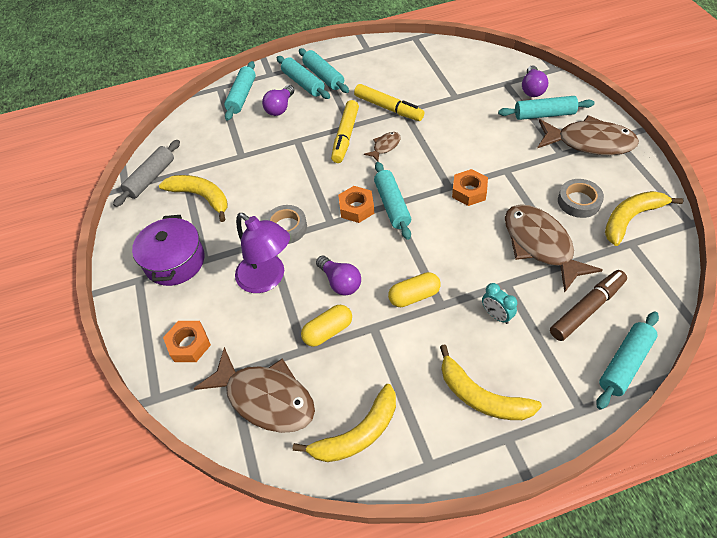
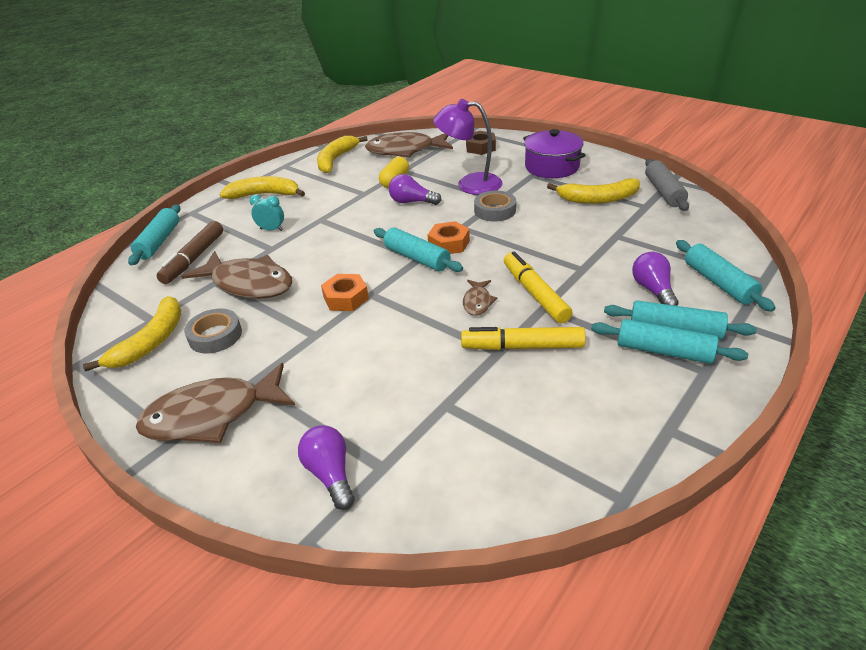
camera: 145 degrees right, 15 degrees down
(189, 345) = (480, 147): orange nut -> brown nut
(414, 296) = (345, 216): yellow capsule -> none
(544, 115) = (292, 432): turquoise rolling pin -> none

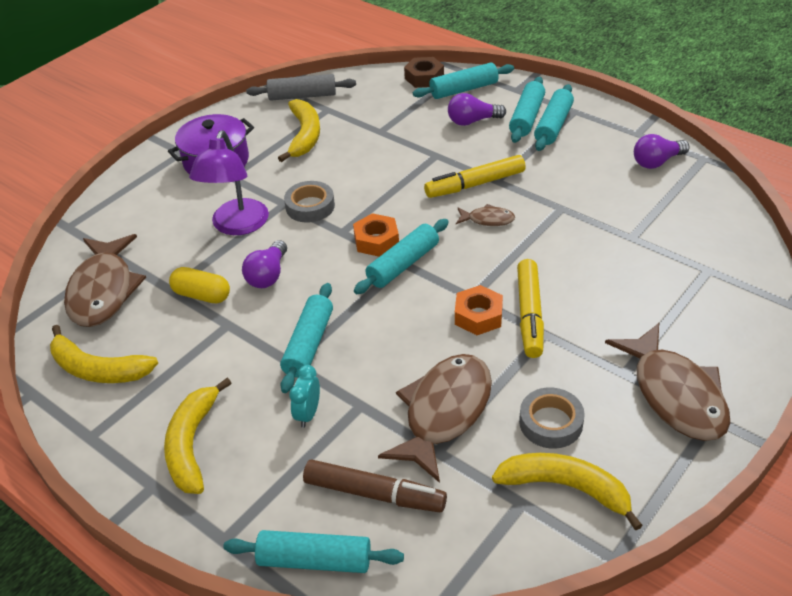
camera: 90 degrees left, 5 degrees up
(330, 474) = (723, 298): purple light bulb -> purple light bulb (657, 162)
(336, 224) = (309, 344): none -> turquoise rolling pin
(480, 147) = (132, 217): brown nut -> brown nut (424, 78)
(522, 346) = (553, 194): yellow marker -> yellow marker (529, 314)

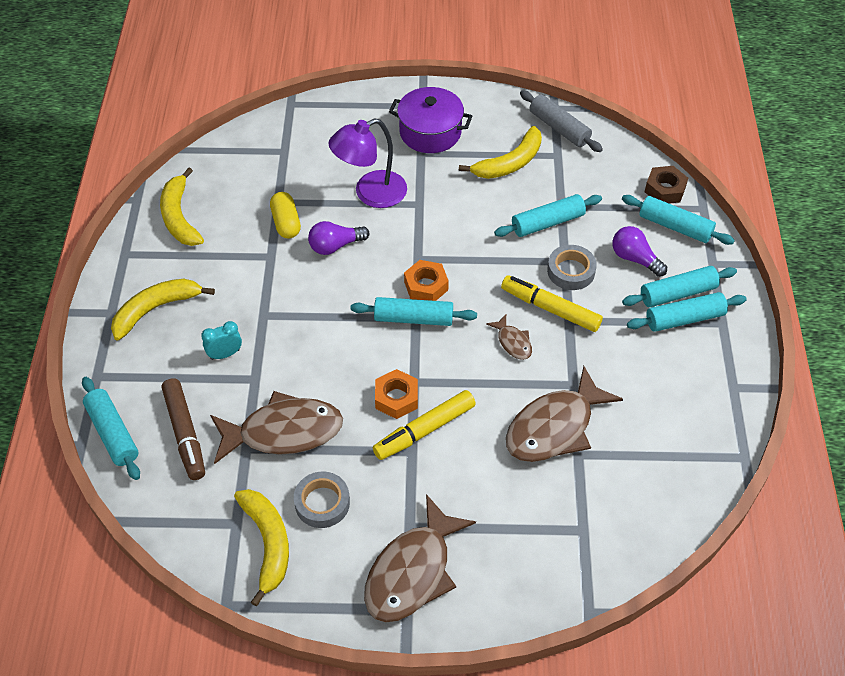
camera: 50 degrees right, 10 degrees up
(103, 290) = (248, 168): brown fish -> brown fish (554, 427)
(309, 344) = (287, 314): turquoise rolling pin -> turquoise rolling pin (547, 223)
(310, 206) = (429, 221): grey tape -> grey tape (571, 271)
(657, 162) = (703, 423): purple light bulb -> none

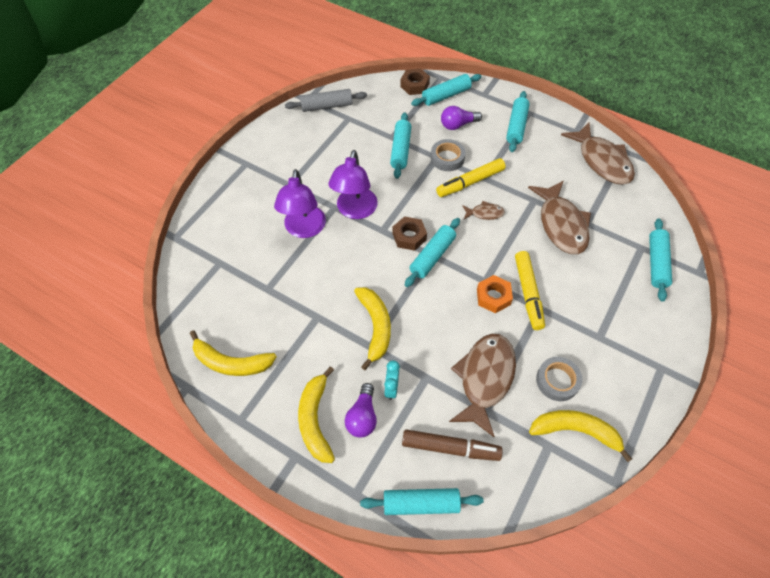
camera: 60 degrees left, 5 degrees up
(286, 223) = (292, 292): yellow capsule -> none
(335, 246) = (337, 272): purple light bulb -> purple light bulb (362, 417)
(412, 571) = (635, 351): brown fish -> brown fish (602, 161)
(426, 286) = (409, 236): orange nut -> brown nut
(427, 223) = (355, 210): none -> purple lamp
(430, 132) = (274, 170): purple pot -> none
(510, 163) = (336, 143): yellow banana -> yellow banana (375, 327)
(677, 293) = (496, 120): turquoise rolling pin -> turquoise rolling pin (656, 263)

